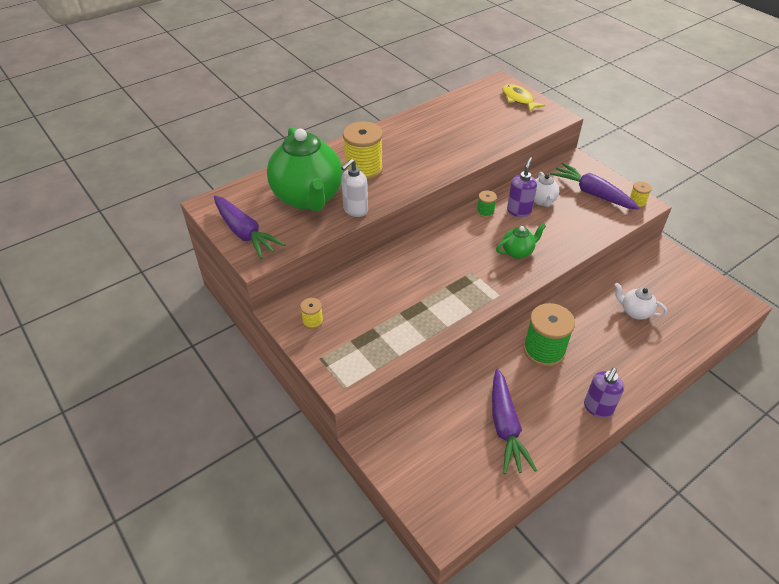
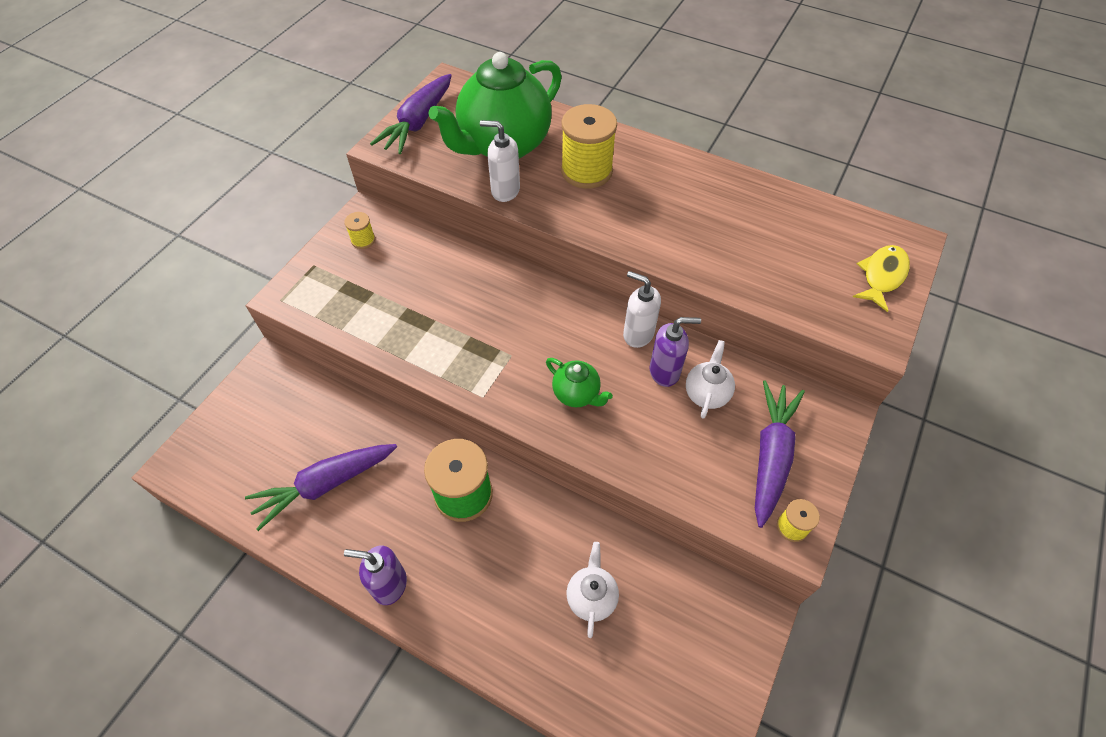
camera: 65 degrees right, 10 degrees up
(485, 212) = (638, 334): green spool -> white soap dispenser
(542, 201) = (706, 393): white teapot -> white teapot turned 135 degrees clockwise

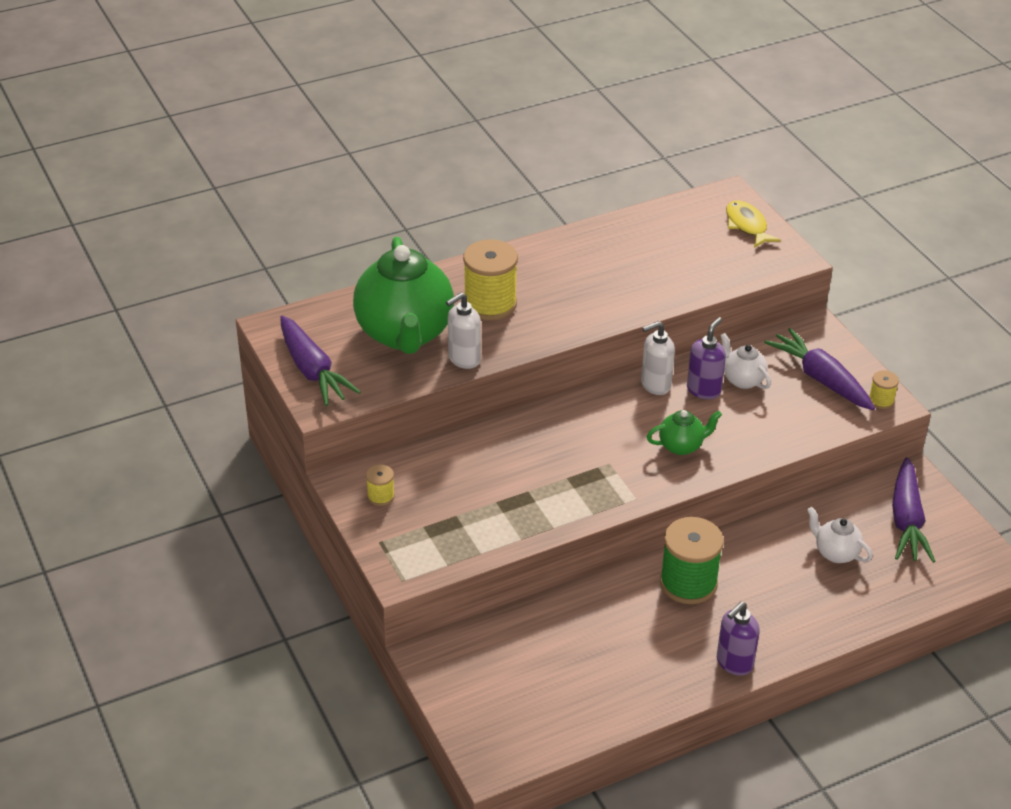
camera: 55 degrees left, 15 degrees down
(325, 485) = (604, 666): purple carrot -> purple carrot (906, 520)

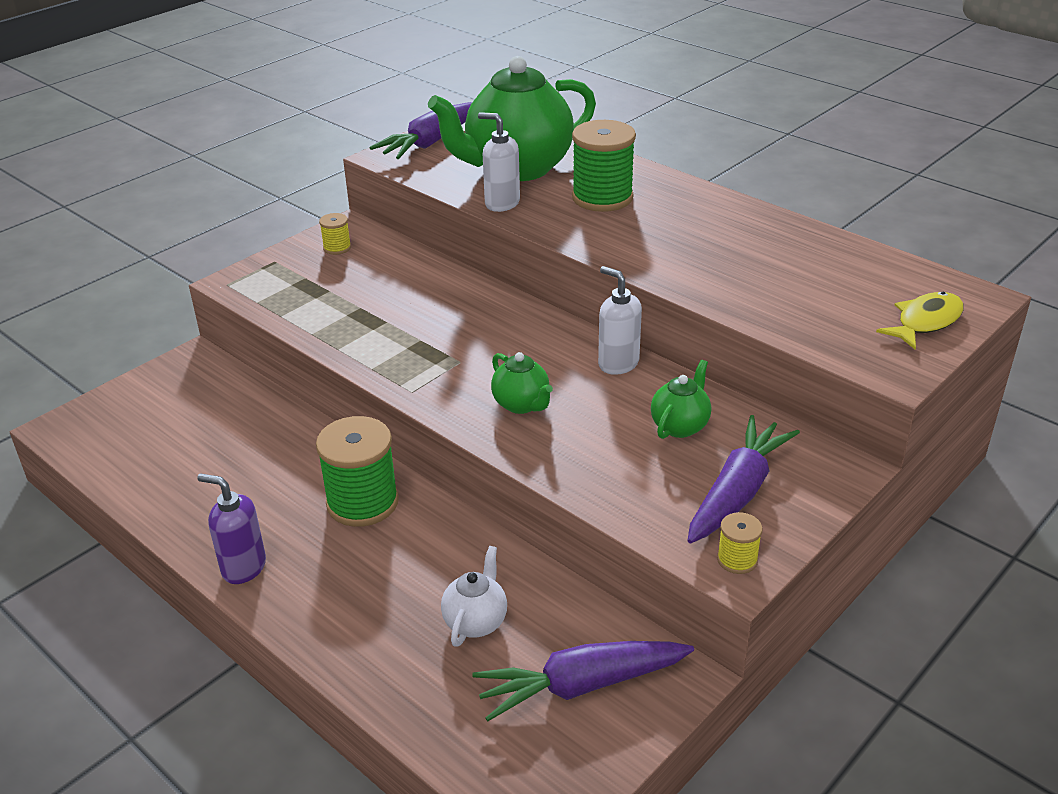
camera: 70 degrees right, 5 degrees down
(490, 304) = (602, 197): yellow spool -> green spool
(704, 390) = (636, 400): purple soap dispenser -> none
(742, 380) = (680, 426): white teapot -> green teapot

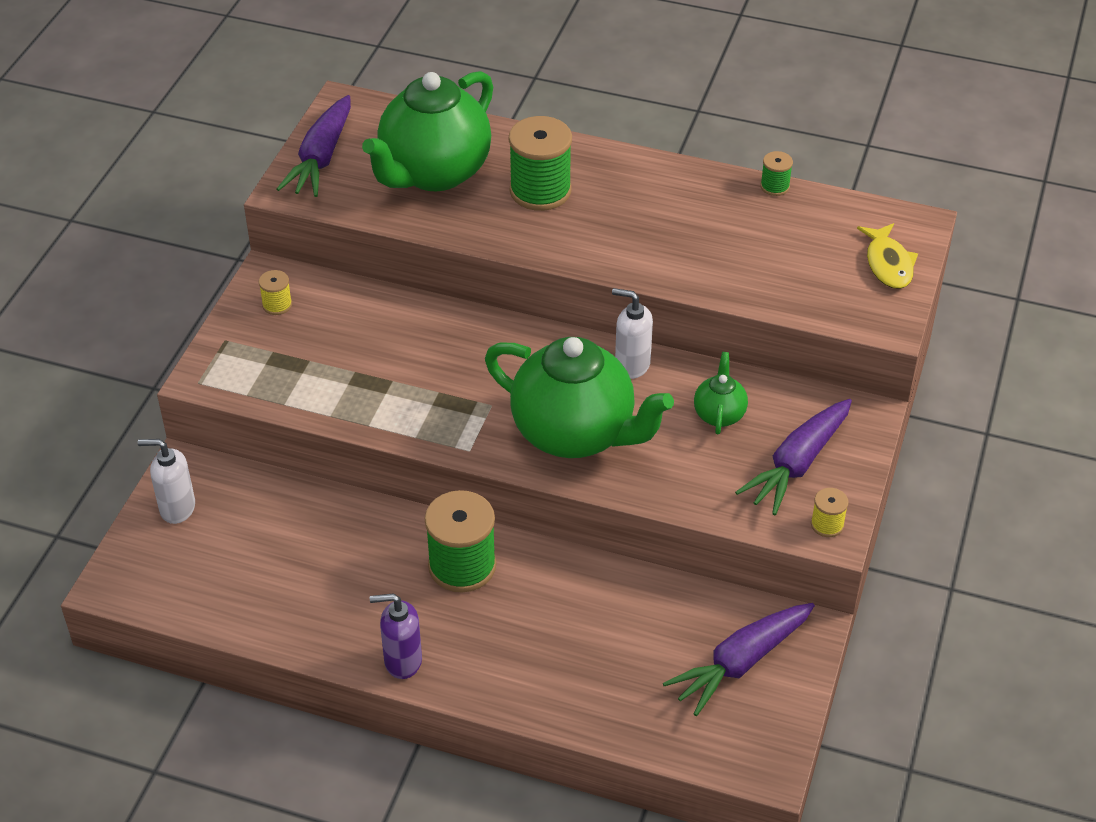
camera: 25 degrees left, 10 degrees up
(476, 622) = (629, 640): white teapot -> none
(502, 203) = (449, 224): white soap dispenser -> white soap dispenser (177, 508)
(521, 404) = (575, 434): green teapot -> green teapot, size x2.26
(737, 492) = (797, 464): purple carrot -> purple carrot turned 150 degrees counterclockwise
(836, 238) = (775, 186): none -> green spool
(925, 322) = (888, 264): yellow fish -> yellow fish turned 150 degrees clockwise

